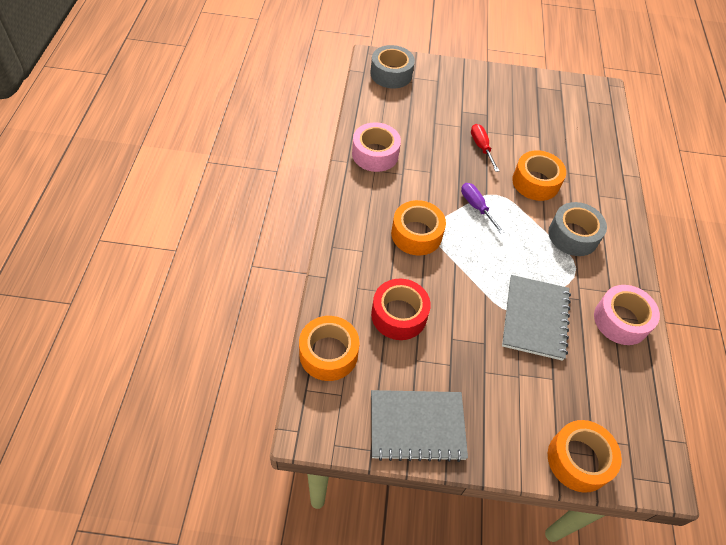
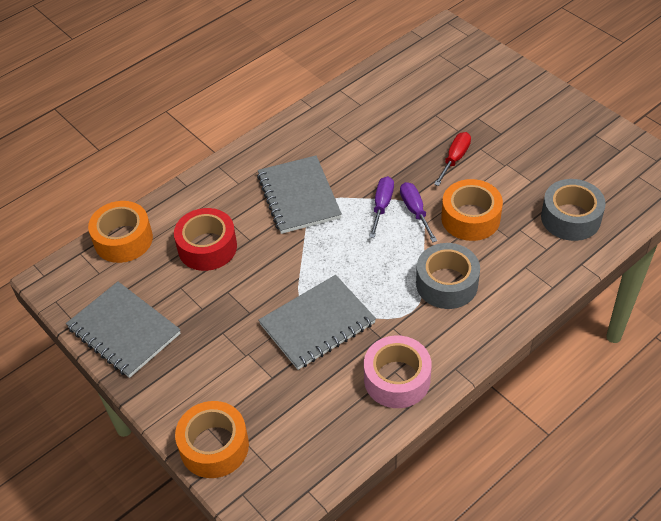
camera: 50 degrees right, 5 degrees down
(375, 154) = (343, 113): pink tape -> none
(391, 74) = (447, 51): grey tape -> grey tape (570, 218)
(416, 234) = (298, 196): orange tape -> grey notebook
(500, 198) = (415, 211): none -> purple screwdriver

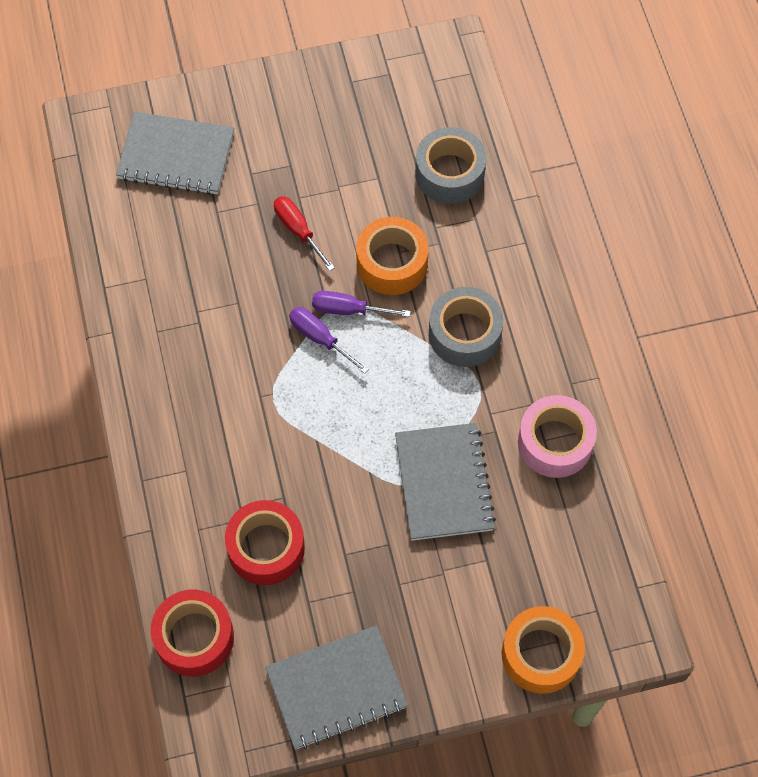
camera: 65 degrees left, 15 degrees up
(123, 239) = (194, 637): orange tape -> red tape
(298, 196) = (250, 416): grey notebook -> grey notebook (176, 156)

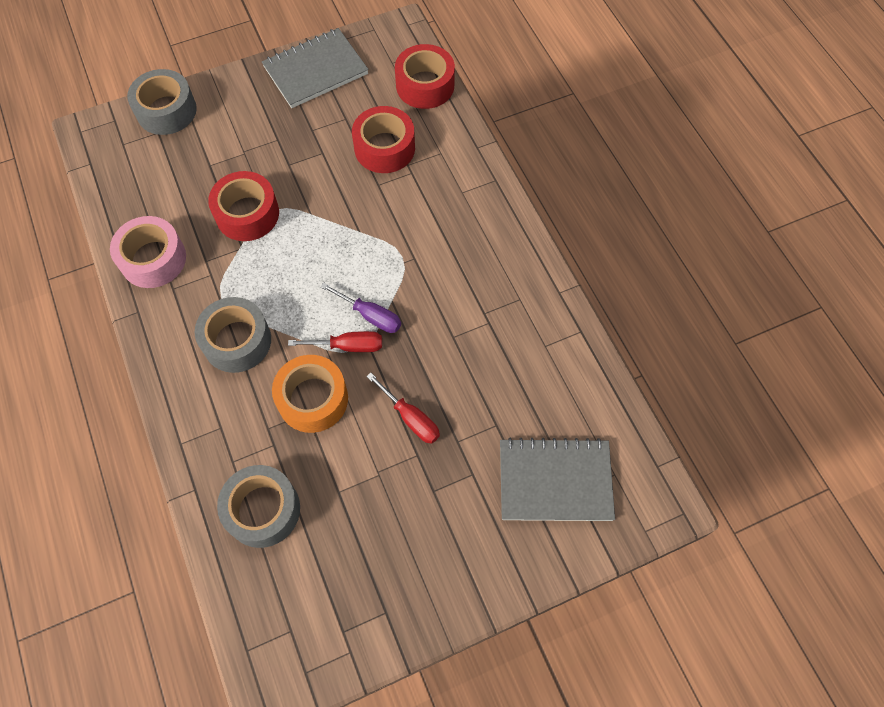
camera: 170 degrees right, 0 degrees up
(348, 310) = (348, 346): purple screwdriver -> red screwdriver
(444, 483) = (247, 214): grey notebook -> red tape
(541, 654) = (166, 111): orange tape -> grey tape

